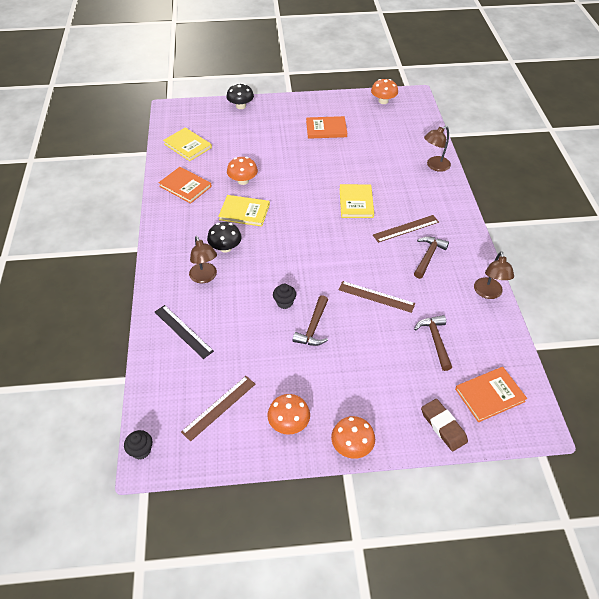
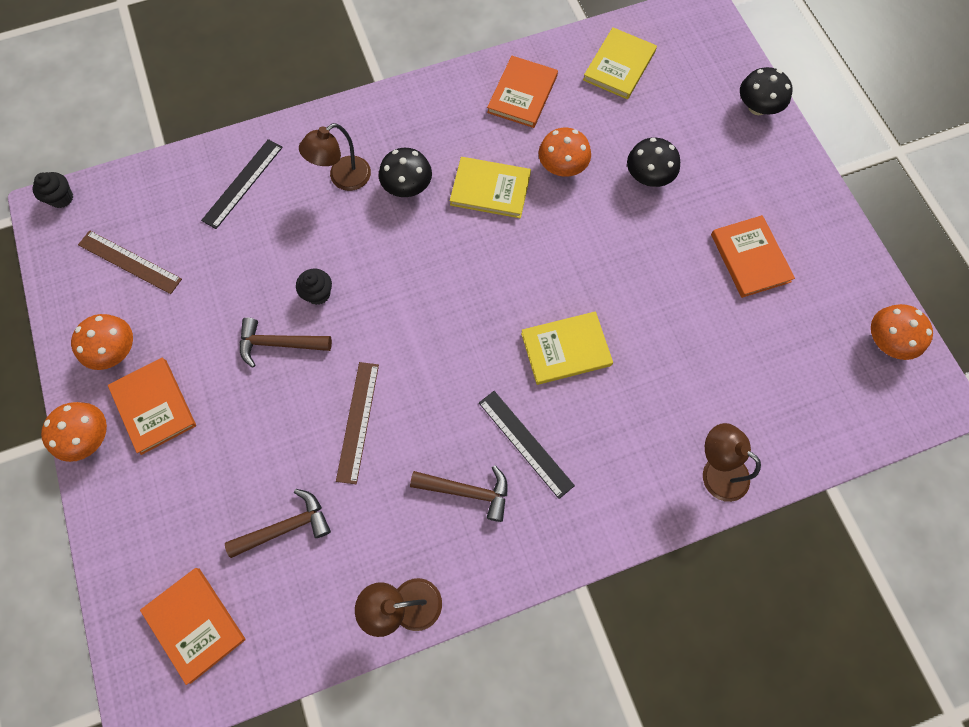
camera: 75 degrees right, 20 degrees up
(244, 212) = (490, 189): yellow book -> yellow book turned 75 degrees counterclockwise
(264, 151) = (648, 176): none -> black mushroom
(339, 403) = (154, 406): none -> orange book
(406, 228) = (525, 443): brown ruler -> black ruler
(443, 426) = (132, 558): brown eraser -> none

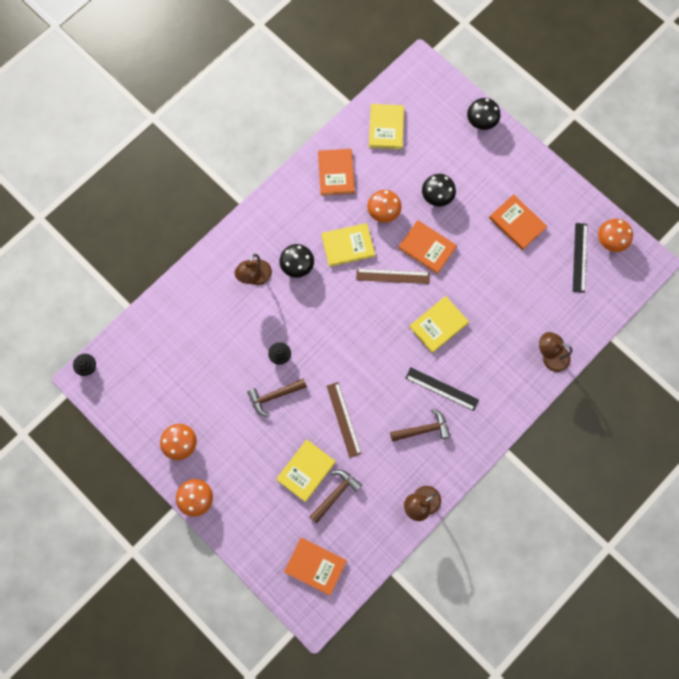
camera: 25 degrees left, 5 degrees up
(130, 262) = (156, 387): brown ruler -> brown ruler (393, 276)
(154, 406) = (223, 464): orange book -> orange book (427, 247)
(243, 183) = (195, 308): black ruler -> black ruler (580, 257)
(263, 471) = (306, 470): none -> yellow book

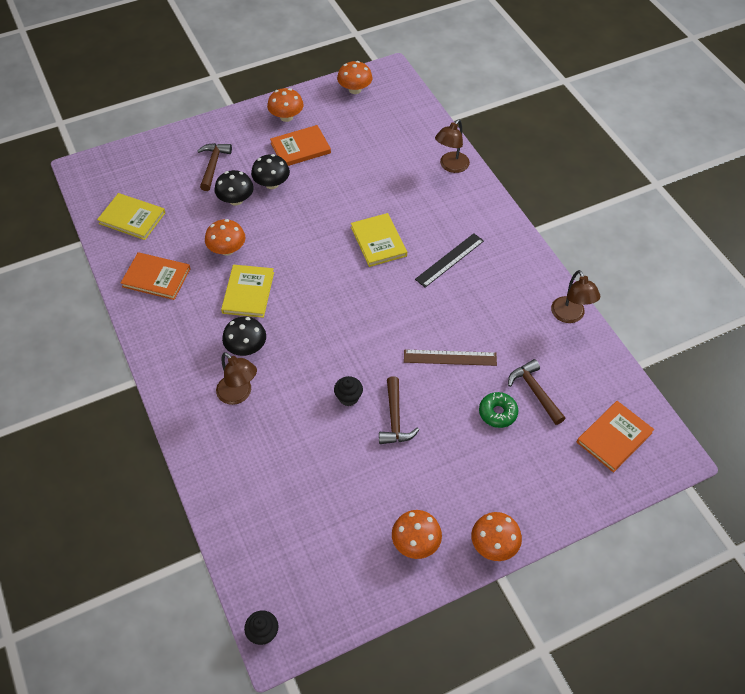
camera: 70 degrees left, 20 degrees down
(306, 470) = (497, 413): yellow book -> green donut
(393, 276) = (305, 263): brown ruler -> none
(423, 429) = (488, 289): brown hammer -> brown hammer (213, 165)
(427, 247) = (288, 225): orange book -> none
(481, 121) = (176, 141): black mushroom -> black mushroom (272, 184)
(549, 196) = (286, 117): none -> orange mushroom
(580, 257) = (360, 115): black ruler -> none

